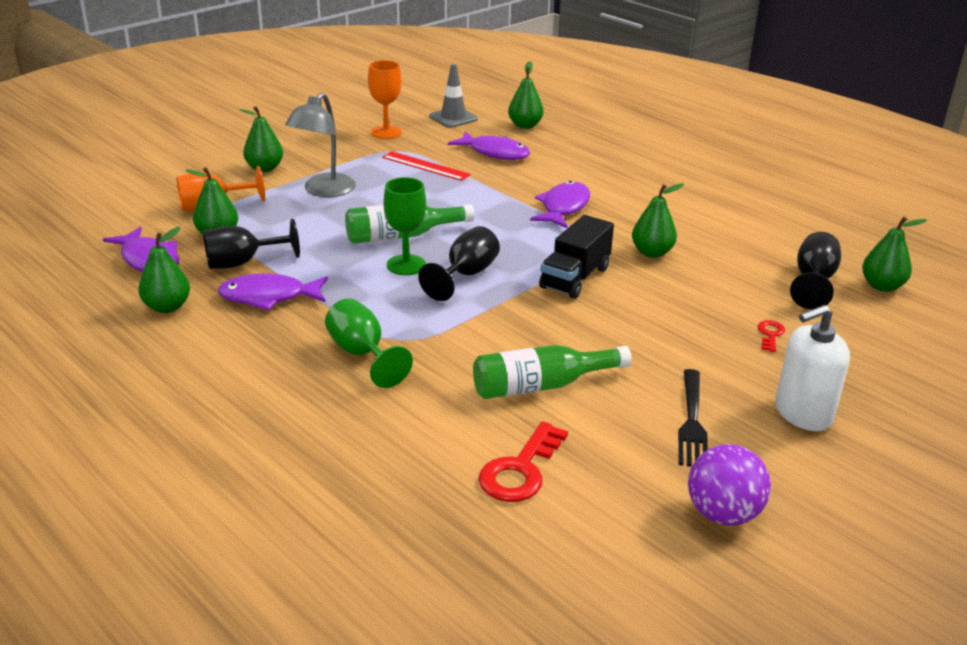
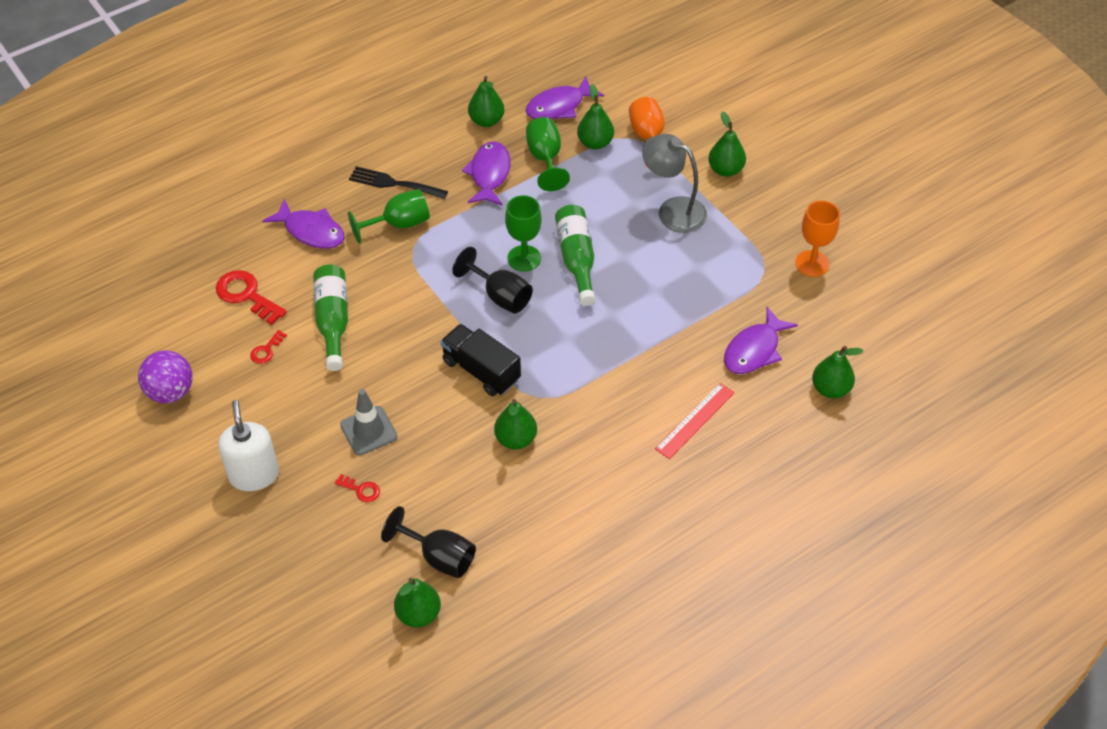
camera: 100 degrees right, 20 degrees up
(242, 263) = (545, 159): black goblet -> green goblet
(425, 166) = (723, 289): red ruler -> red ruler (694, 420)
(453, 118) = (853, 325): grey traffic cone -> grey traffic cone (368, 431)
(563, 207) = (617, 387): purple fish -> purple fish (311, 231)
(611, 434) = (266, 350): none -> red key
(692, 422) = (265, 401): black fork -> black fork (394, 183)

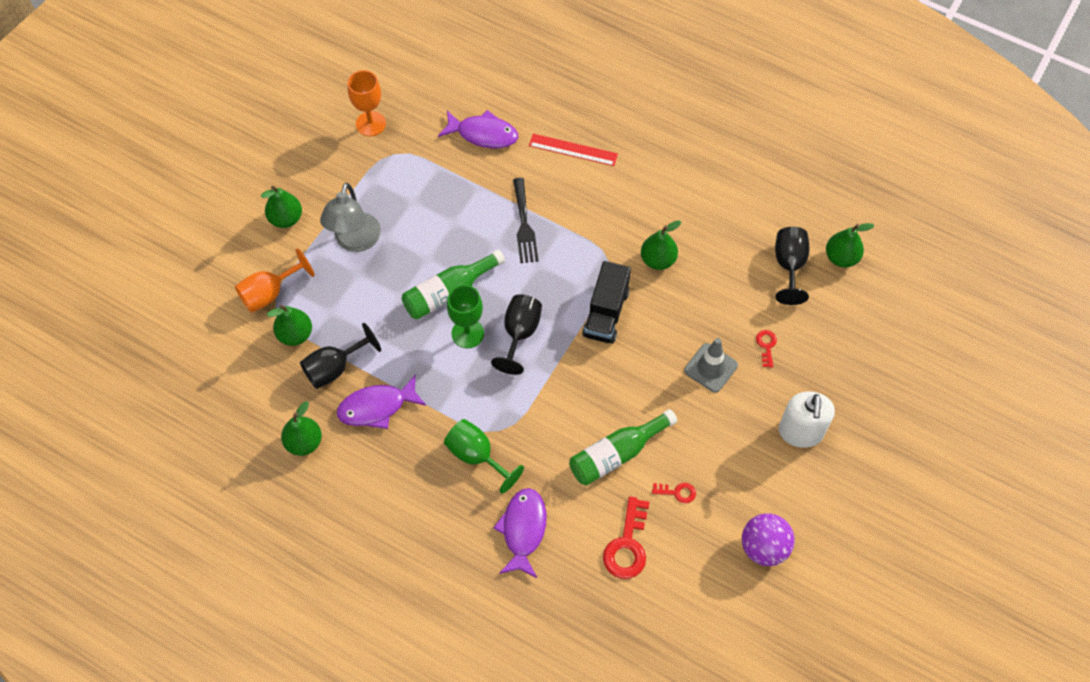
camera: 115 degrees left, 10 degrees up
(254, 475) = (801, 432): white soap dispenser -> white soap dispenser turned 45 degrees counterclockwise
(394, 183) = (427, 486): black fork -> black fork (524, 224)
(545, 159) = (335, 368): green goblet -> black goblet
(559, 106) = (256, 386): purple fish -> none
(830, 389) = (496, 76): green pear -> none

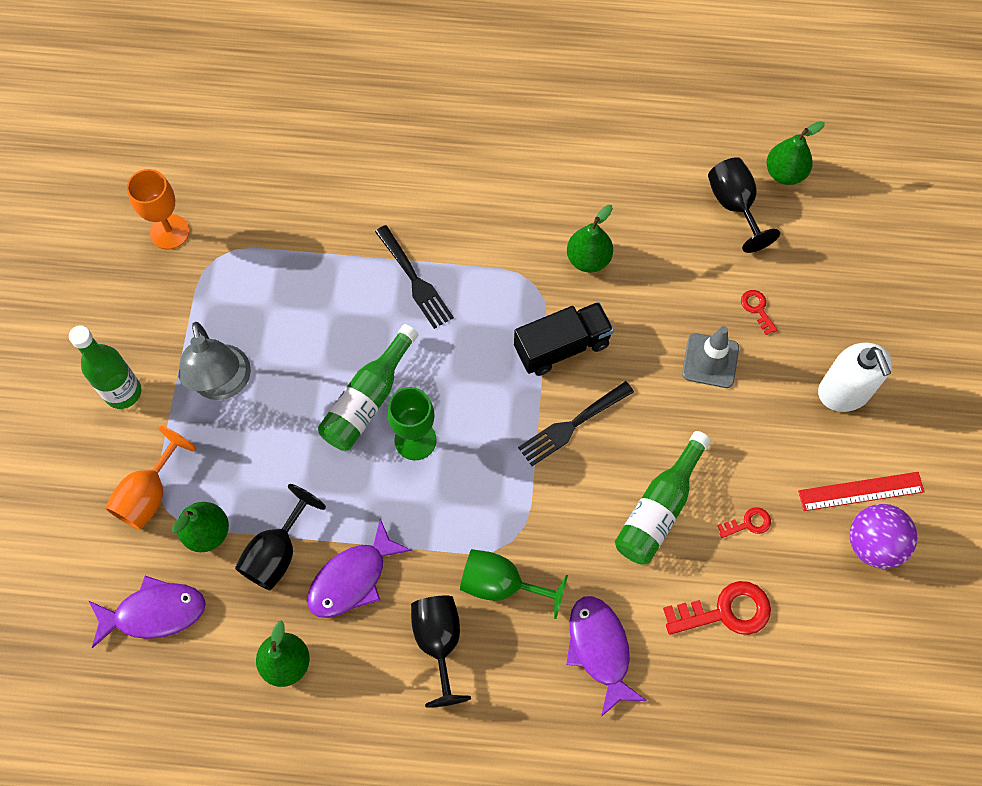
camera: 25 degrees left, 5 degrees up
(286, 219) = (123, 392): green pear -> green bottle
(483, 134) = (312, 191): purple fish -> purple fish (154, 613)
(520, 333) = (476, 414): black goblet -> black goblet (439, 642)
(573, 150) = (426, 168): red ruler -> red ruler (861, 491)
(584, 370) = (572, 425): none -> black fork
(606, 313) = (562, 347): black truck -> black truck turned 105 degrees counterclockwise
(627, 545) = (725, 611): red key -> red key turned 90 degrees counterclockwise

